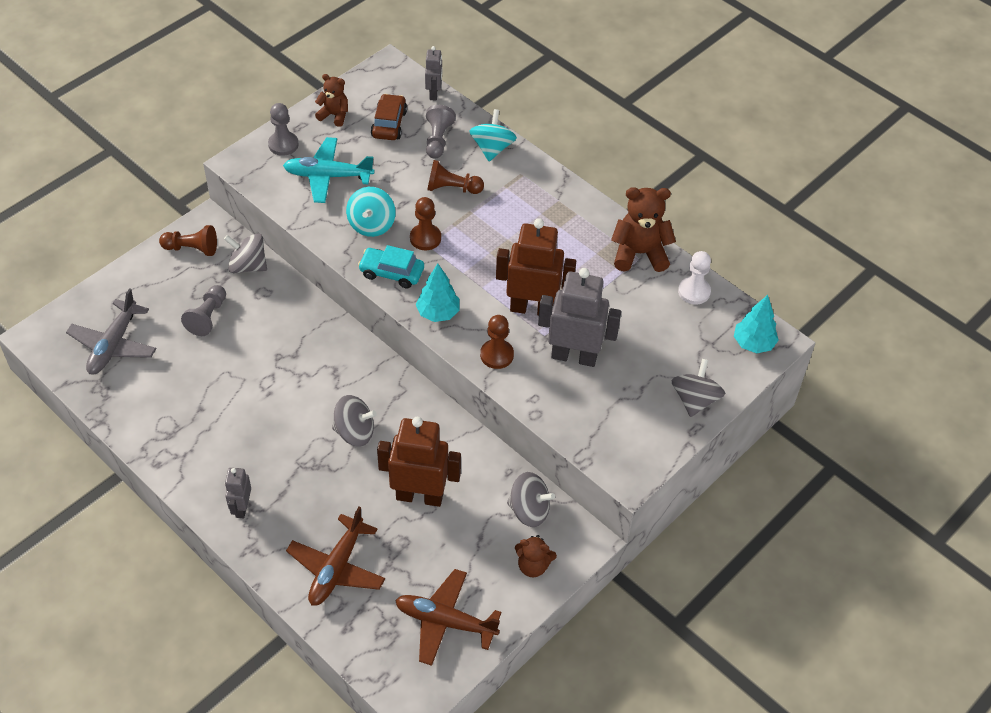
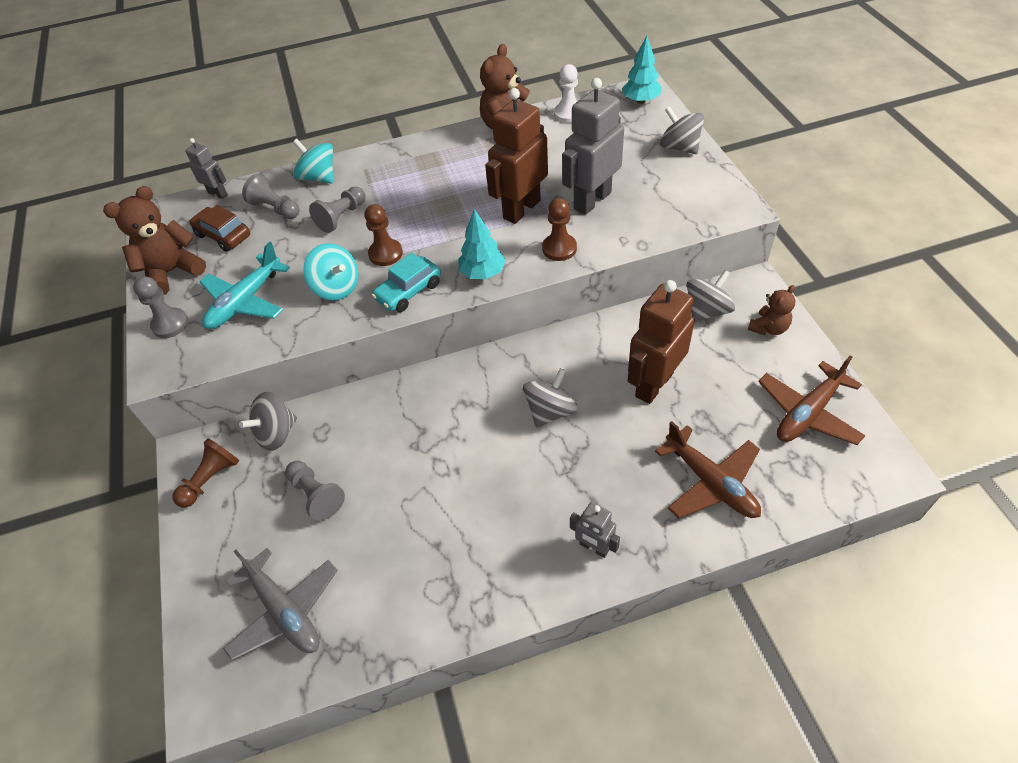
camera: 55 degrees left, 0 degrees up
(334, 115) = (172, 272): brown teddy bear -> brown teddy bear, size x1.67
(452, 188) = (341, 217): brown pawn -> grey pawn

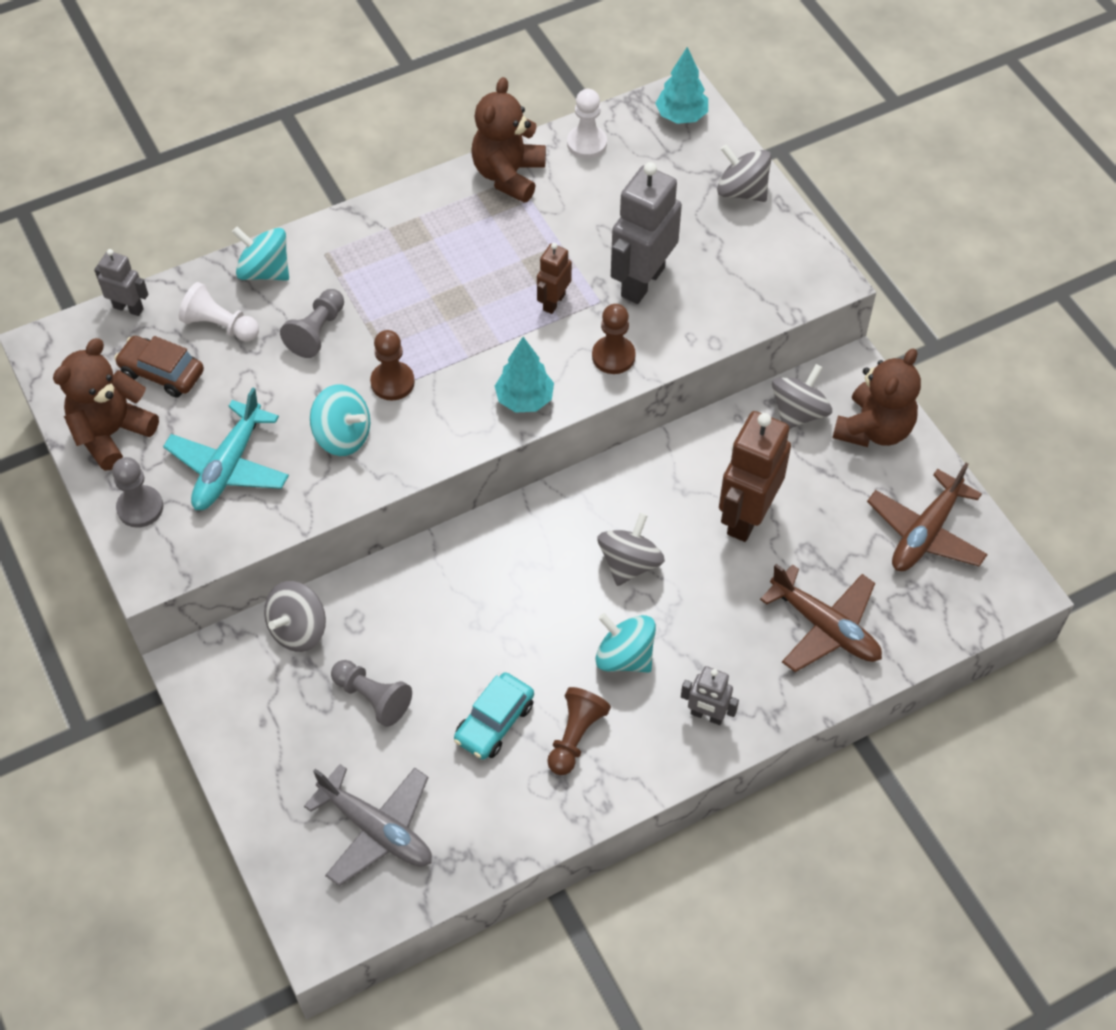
camera: 15 degrees left, 5 degrees up
(211, 479) = (234, 695): brown pawn -> brown pawn (575, 736)
(275, 208) = (220, 325): grey pawn -> white pawn
(408, 291) = (437, 433): turquoise car -> turquoise car (494, 722)
(521, 209) = (553, 302): brown robot -> brown robot, size x0.52
(531, 486) = (624, 656): none -> turquoise spinning top
(768, 328) = (873, 429): brown teddy bear -> brown teddy bear, size x1.67

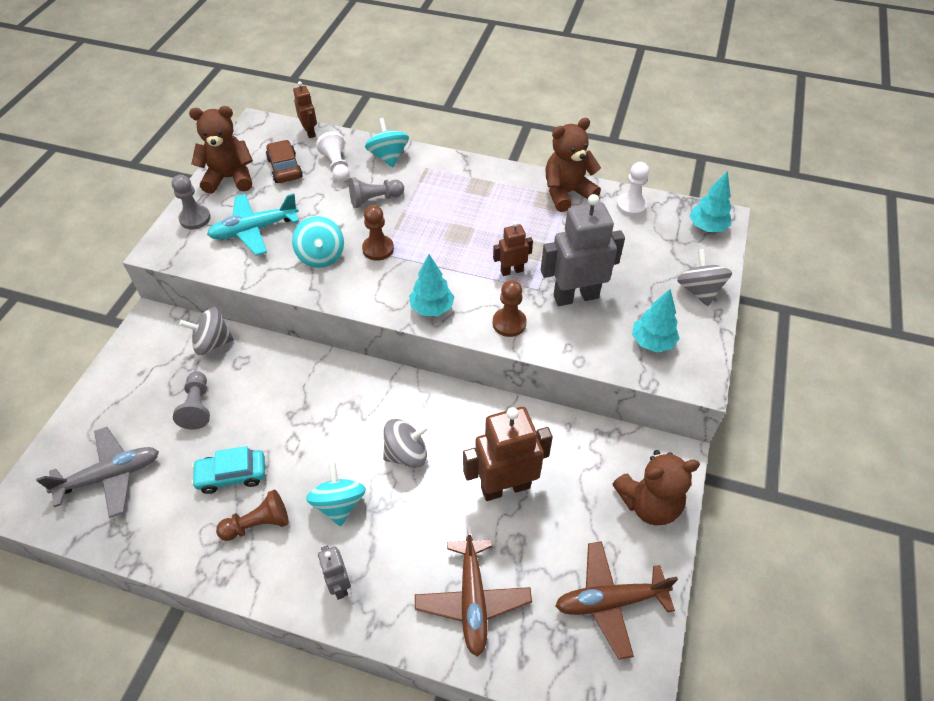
camera: 45 degrees right, 5 degrees down
(128, 308) = (310, 132): grey robot -> brown robot
(376, 830) = (110, 476): grey plane -> grey plane turned 105 degrees counterclockwise
(755, 274) = (652, 342): none -> turquoise tree
(798, 412) = (610, 453): grey spinning top -> none

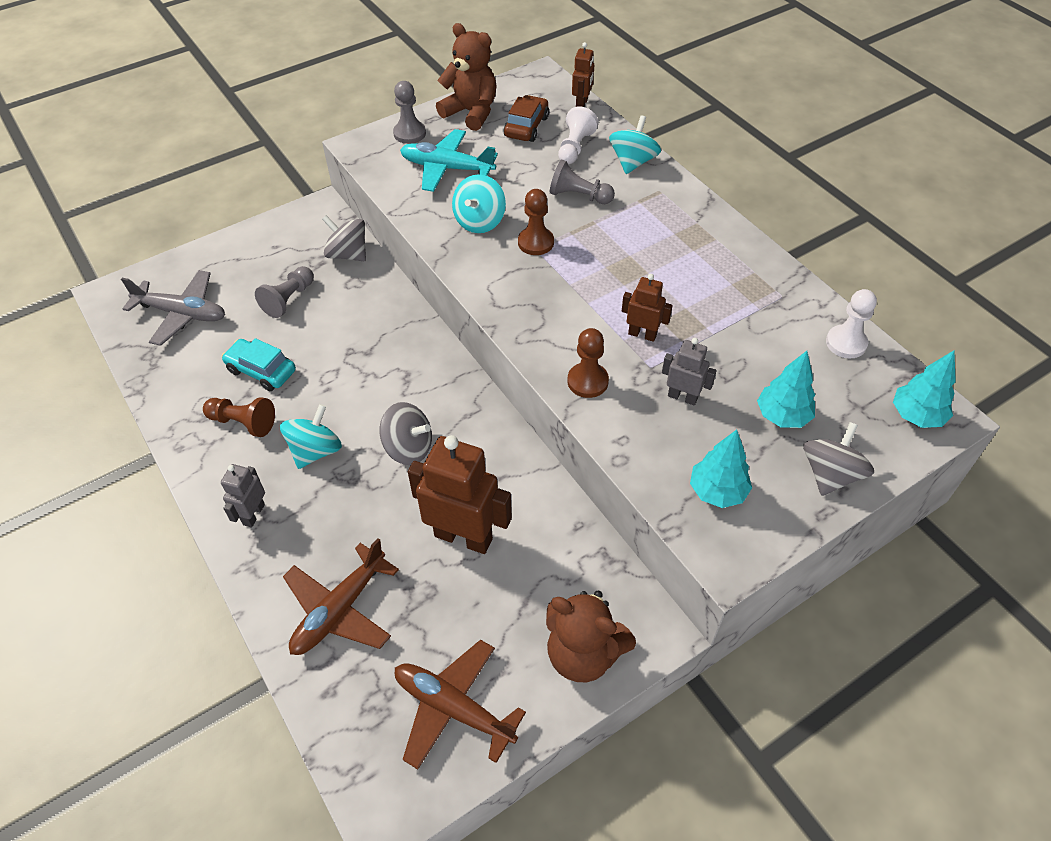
camera: 40 degrees right, 0 degrees up
(432, 308) = (529, 324): turquoise tree -> turquoise tree (782, 416)
(567, 193) = (784, 291): brown teddy bear -> none
(575, 296) = (682, 397): grey robot -> grey robot, size x0.52

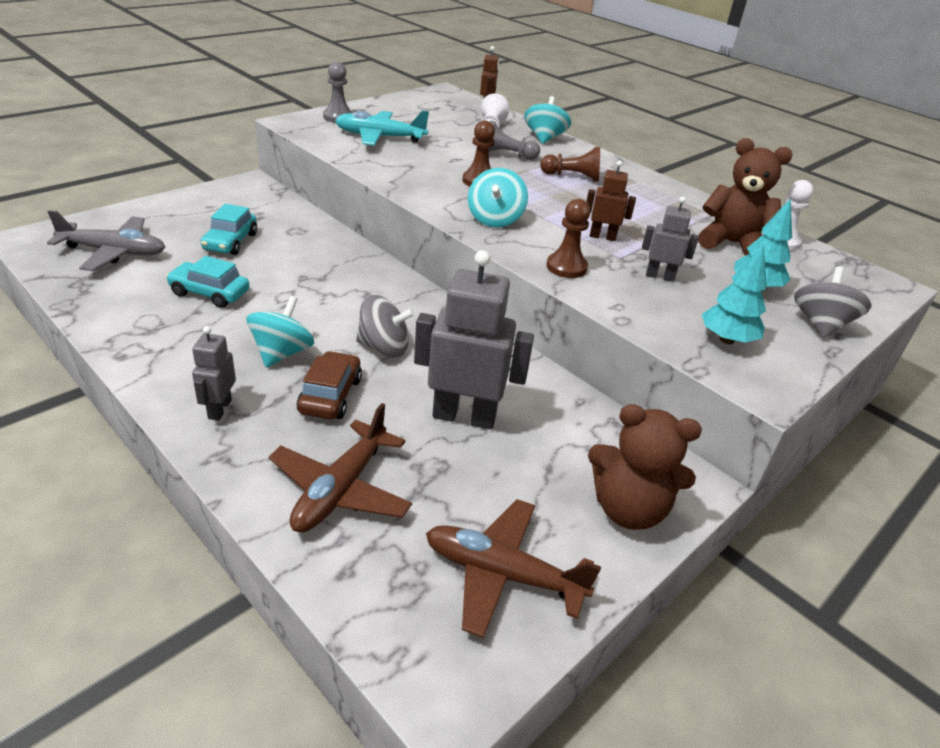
camera: 15 degrees left, 15 degrees down
(243, 422) = (195, 333): brown pawn -> brown pawn (572, 177)
(289, 299) = (230, 242): grey pawn -> turquoise car
(348, 254) = (285, 212): grey spinning top -> none
(463, 537) = (464, 416): brown robot -> grey robot
(471, 112) = (391, 108): brown teddy bear -> brown teddy bear (731, 243)
(479, 221) = (422, 168): turquoise spinning top -> turquoise spinning top (495, 219)
(526, 127) = (443, 117): brown car -> brown car (330, 395)
(916, 416) = (867, 285): turquoise tree -> none

